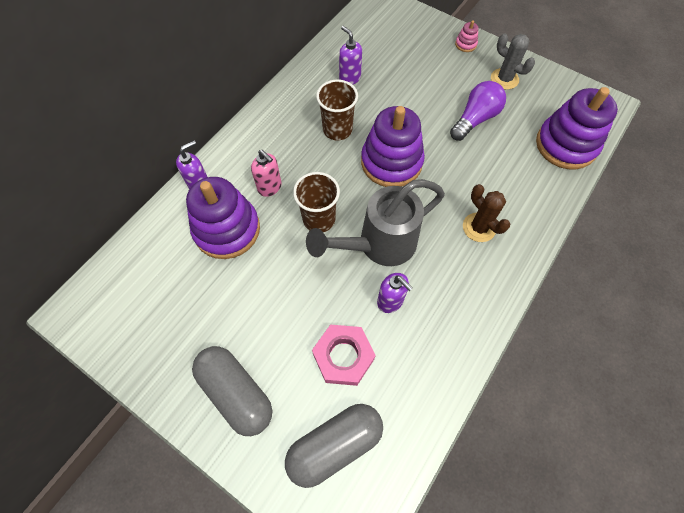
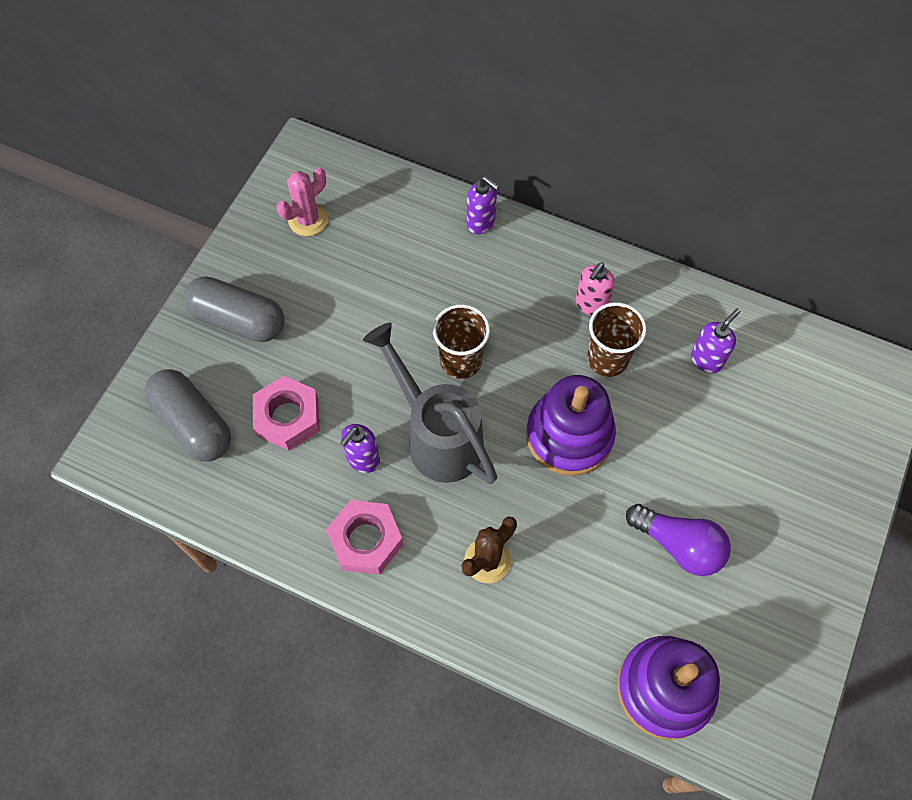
camera: 80 degrees right, 0 degrees up
(149, 318) = (308, 220): none -> pink cactus
(227, 229) = (427, 265): purple stacking toy -> none
(236, 392) = (238, 320): grey capsule -> grey capsule turned 75 degrees clockwise
(270, 187) = (495, 297): pink soap dispenser -> pink soap dispenser (591, 304)
(458, 307) = (366, 540): none -> pink nut
(465, 44) = (835, 521): pink stacking toy -> none
(504, 79) = (777, 587): grey cactus -> none

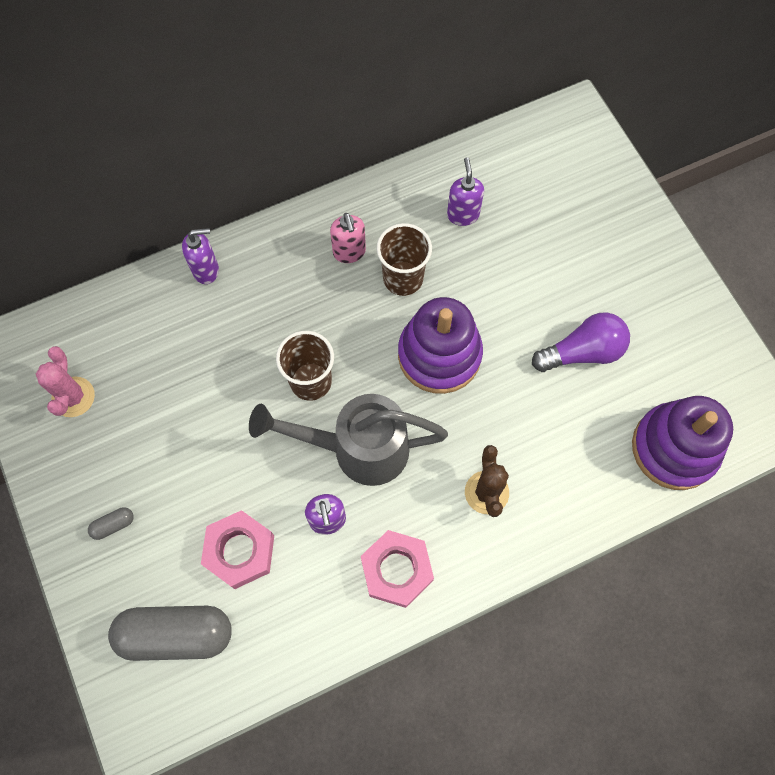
camera: 50 degrees left, 5 degrees up
(238, 320) = (113, 525): grey capsule -> grey capsule, size x0.41

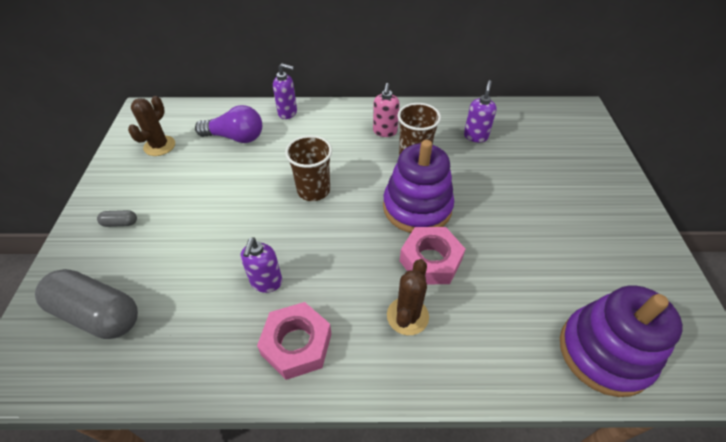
camera: 25 degrees right, 20 degrees down
(73, 397) = (159, 146): pink cactus -> brown cactus
(240, 551) = (188, 276): pink nut -> pink nut (430, 261)
(357, 449) = (319, 243): grey watering can -> none
(582, 352) = (537, 246): purple light bulb -> purple light bulb (236, 137)

